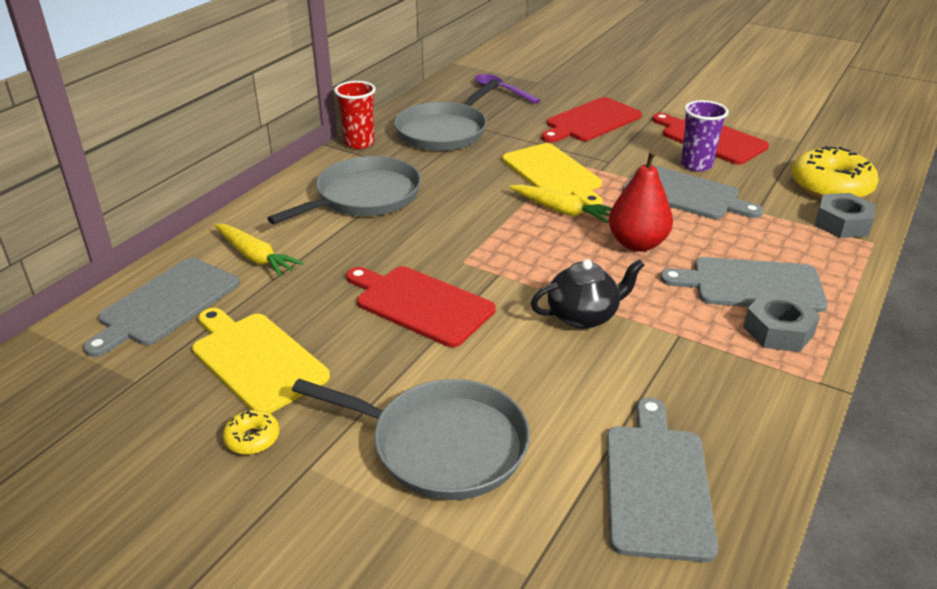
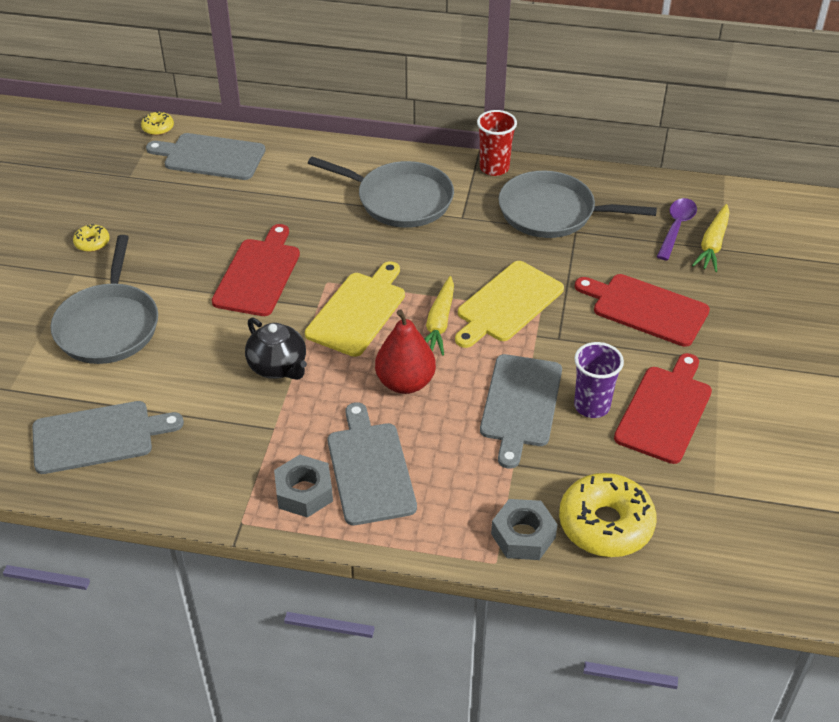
camera: 70 degrees right, 10 degrees up
(54, 339) = (158, 128): none -> yellow donut
(255, 257) = (284, 174): yellow carrot -> yellow carrot (712, 245)
(256, 359) = (166, 217): yellow cutting board -> yellow cutting board (358, 311)

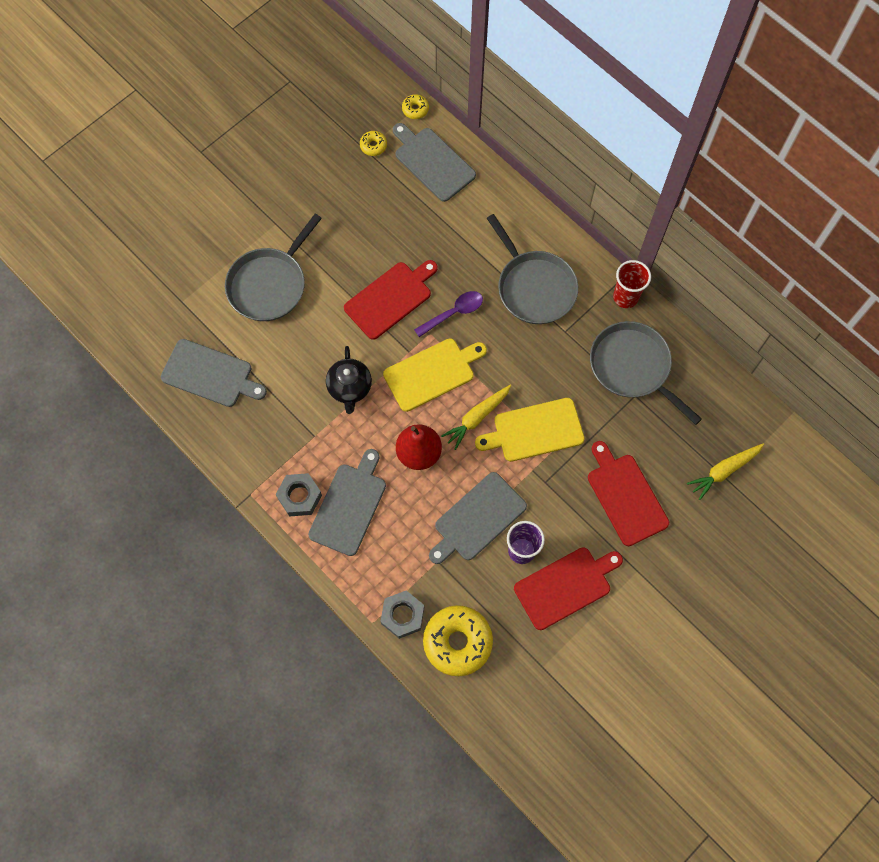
camera: 35 degrees right, 25 degrees up
(92, 243) = (303, 201): yellow donut -> yellow donut (373, 146)
(676, 227) = (711, 438): purple spoon -> purple spoon (453, 313)

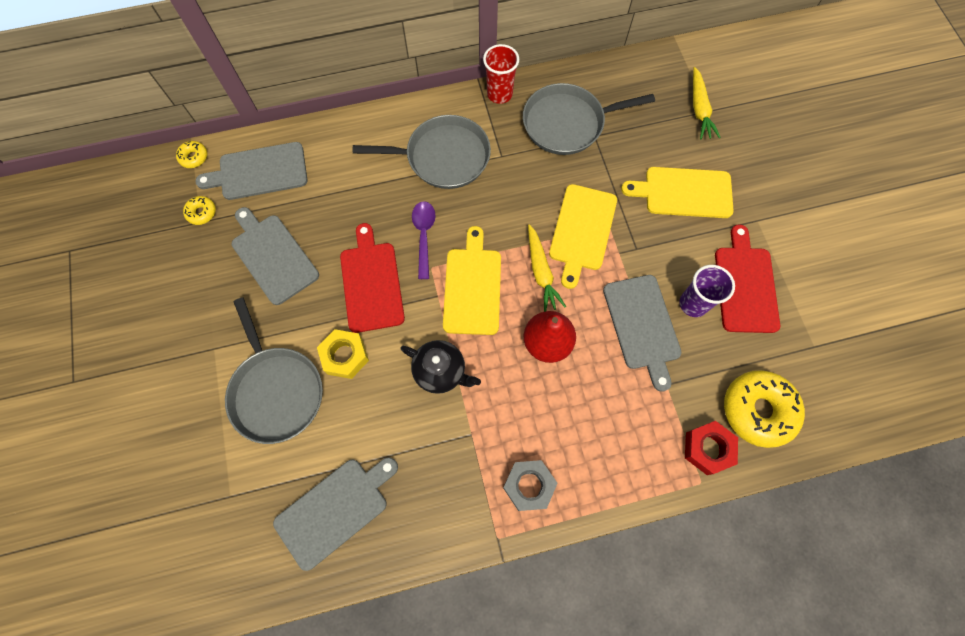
camera: 60 degrees left, 0 degrees up
(322, 314) = (345, 356): none -> yellow nut
(349, 506) = (566, 439): grey cutting board -> grey cutting board (273, 256)
(402, 615) = (707, 448): grey nut -> red nut
(625, 496) = (684, 192): red cutting board -> yellow cutting board

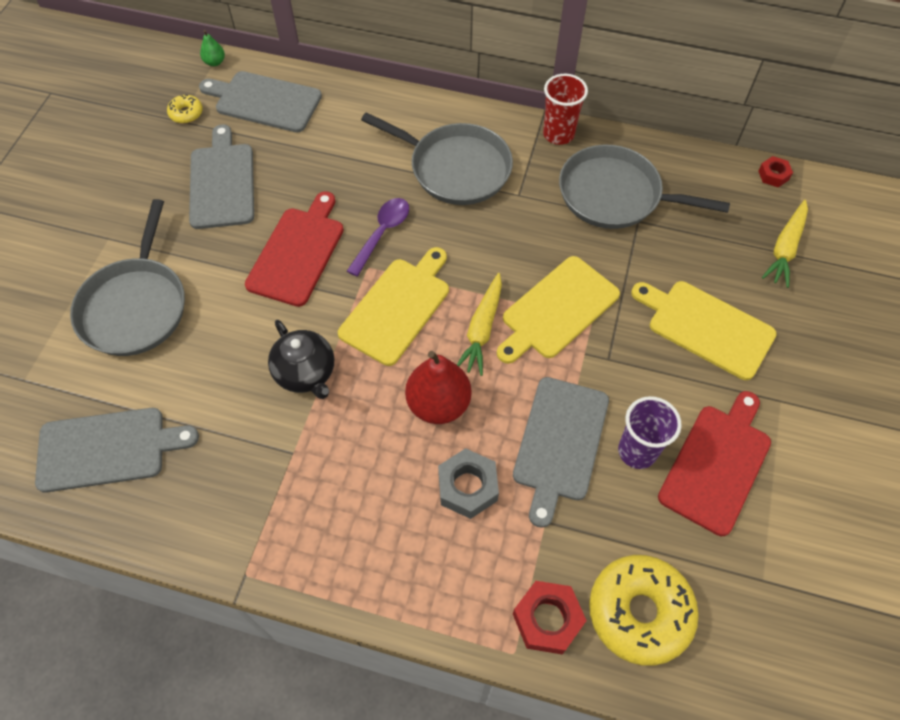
camera: 30 degrees right, 10 degrees down
(194, 157) = (215, 62): yellow donut -> green pear
(345, 356) = (222, 308): yellow nut -> none
(529, 486) = (316, 540): grey nut -> grey nut (467, 487)
(661, 57) = (773, 175): none -> red nut

